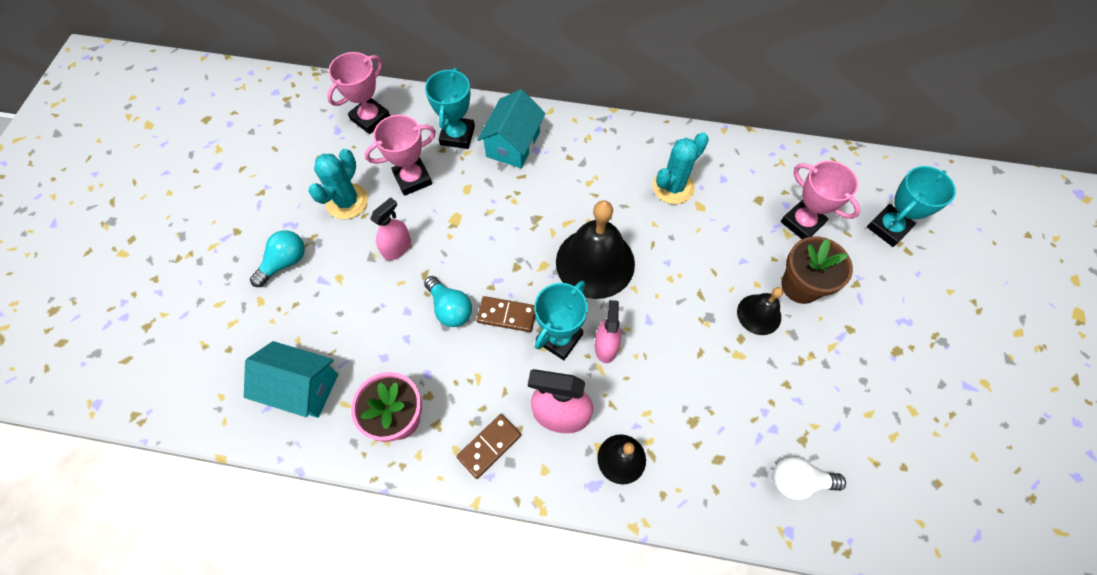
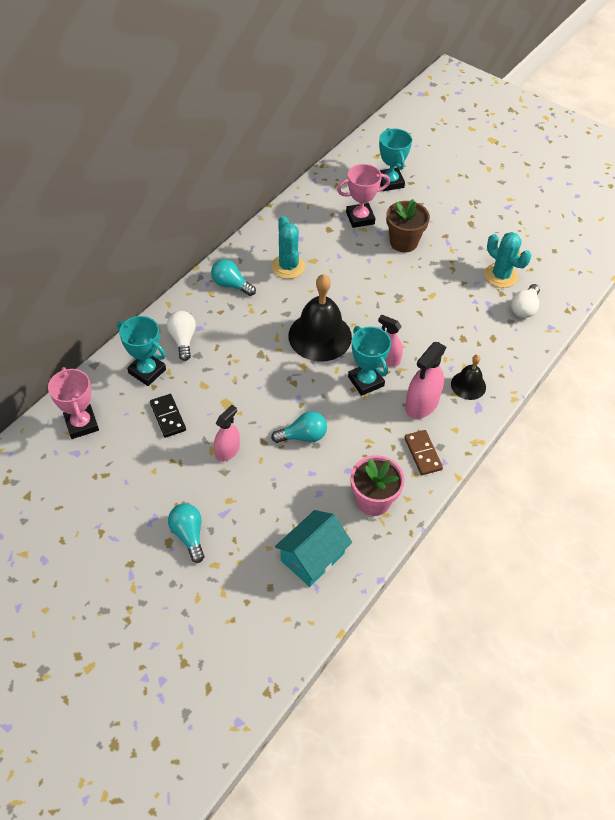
camera: 65 degrees left, 10 degrees down
(347, 201) = (158, 470): turquoise cactus -> turquoise cactus (501, 276)
(397, 248) = (227, 451): pink spray bottle -> pink spray bottle turned 60 degrees clockwise
(412, 179) = (168, 417): pink trophy -> black domino
(506, 315) = (330, 404): brown domino -> none
(513, 144) = (183, 340): turquoise house -> white light bulb
(611, 149) = (231, 285): none -> turquoise light bulb
(759, 314) = (410, 271): black bell -> none

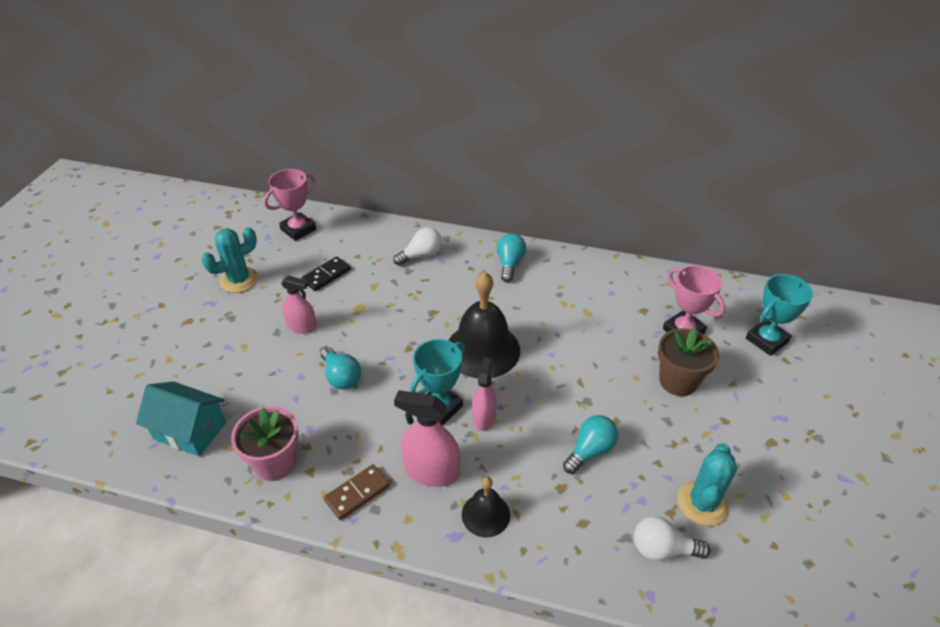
camera: 70 degrees right, 10 degrees down
(147, 371) = (373, 246): turquoise trophy -> none
(188, 535) = (198, 331): turquoise light bulb -> turquoise light bulb (590, 451)
(288, 266) = (563, 296): turquoise cactus -> turquoise cactus (239, 280)

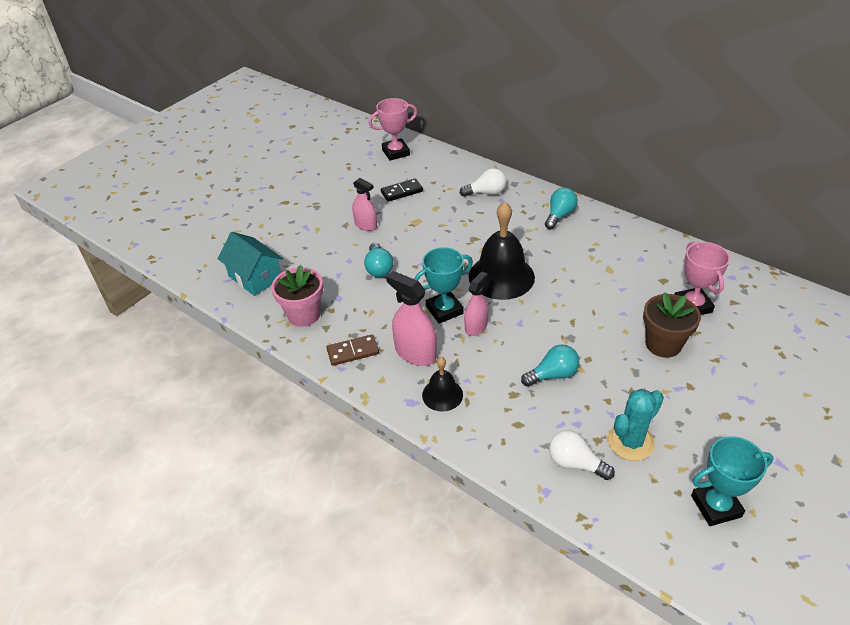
camera: 25 degrees right, 0 degrees up
(239, 280) = (334, 181): turquoise cactus -> none
(766, 340) = (772, 333): turquoise trophy -> turquoise trophy (716, 506)

